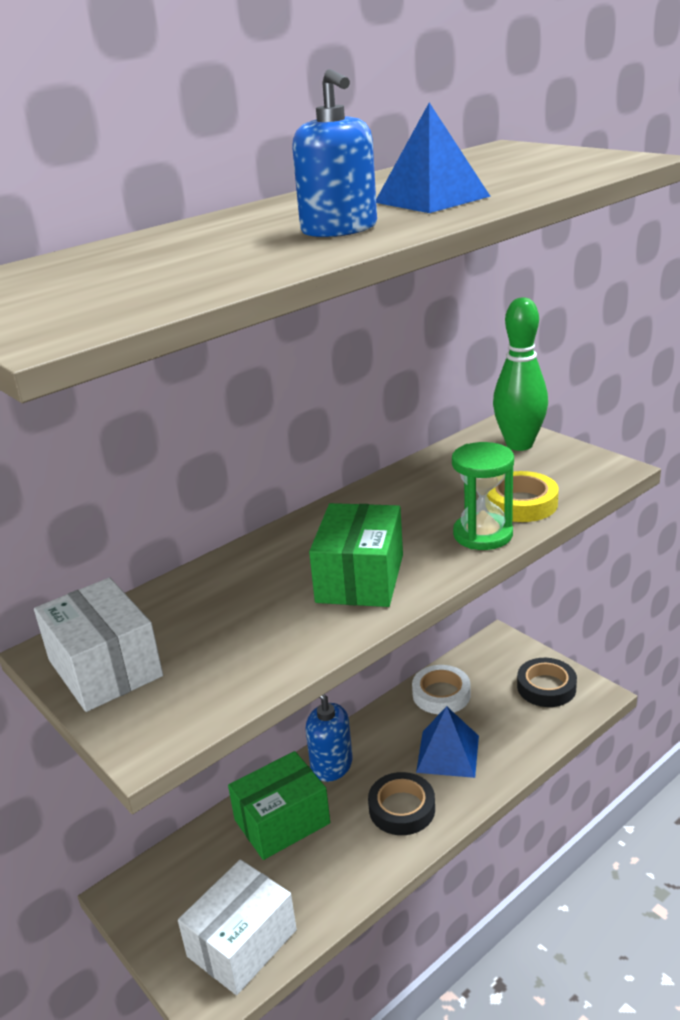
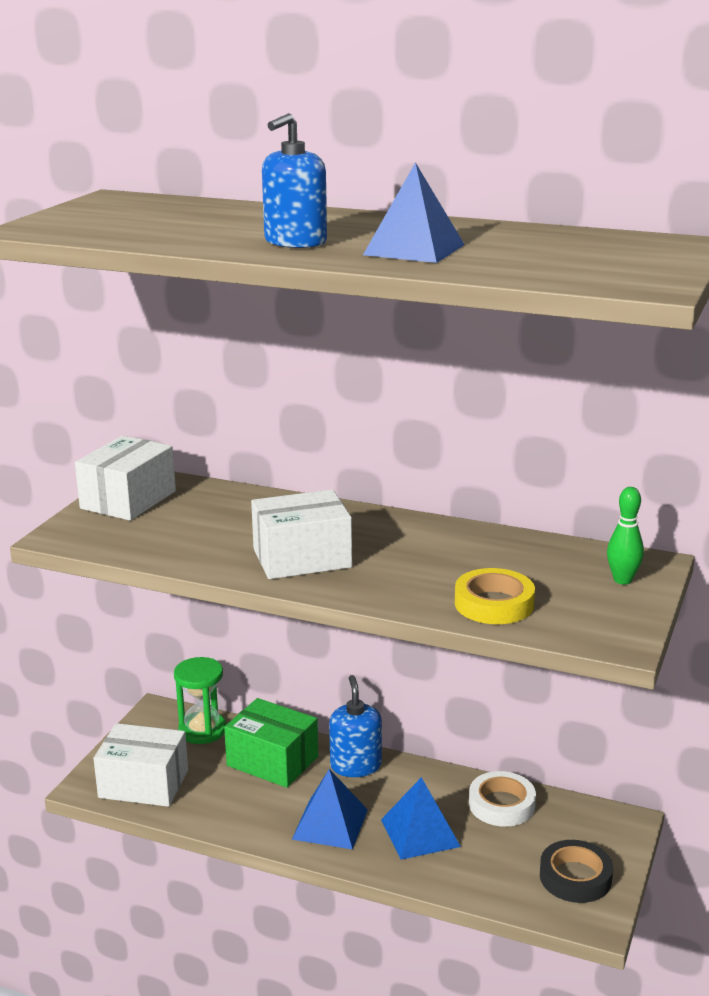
camera: 60 degrees right, 5 degrees down
(360, 578) = (302, 558): green box -> white box
(402, 808) = (330, 824): black tape -> blue pyramid
(483, 534) = (417, 596): green hourglass -> green hourglass (202, 730)
(519, 445) = (622, 580): green bowling pin -> green bowling pin, size x0.57

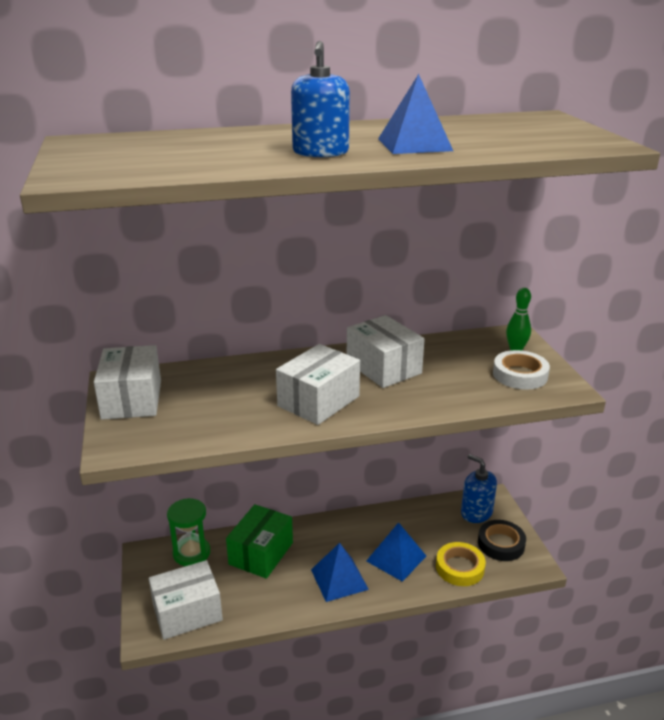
camera: 35 degrees left, 5 degrees up
(272, 761) = (261, 553): green box -> green box turned 60 degrees counterclockwise
(355, 766) = (316, 532): blue soap dispenser -> blue soap dispenser (476, 513)
(422, 548) = (383, 367): none -> white box
(494, 604) = (473, 390): yellow tape -> yellow tape (460, 568)
(501, 804) = (422, 518): white tape -> white tape (520, 375)

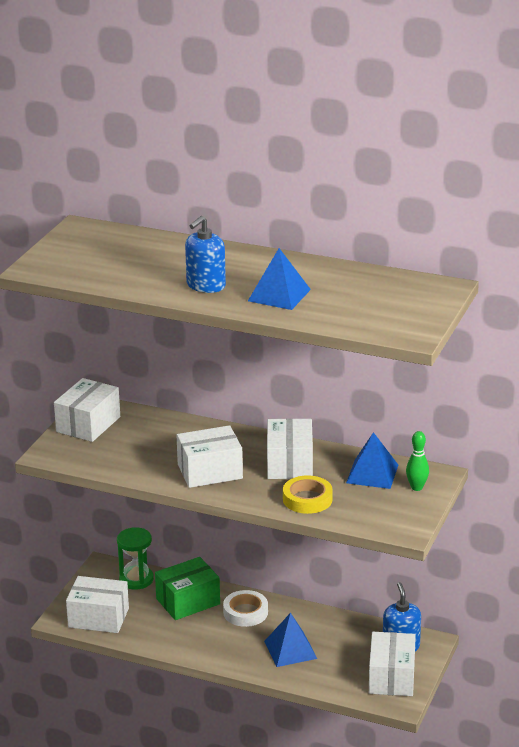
camera: 35 degrees right, 0 degrees up
(339, 579) = (229, 644): blue pyramid -> blue pyramid (372, 474)
(460, 568) = (334, 678): yellow tape -> yellow tape (307, 499)
(501, 544) = (391, 677): black tape -> white box
(520, 375) = (387, 507): white tape -> white tape (245, 612)

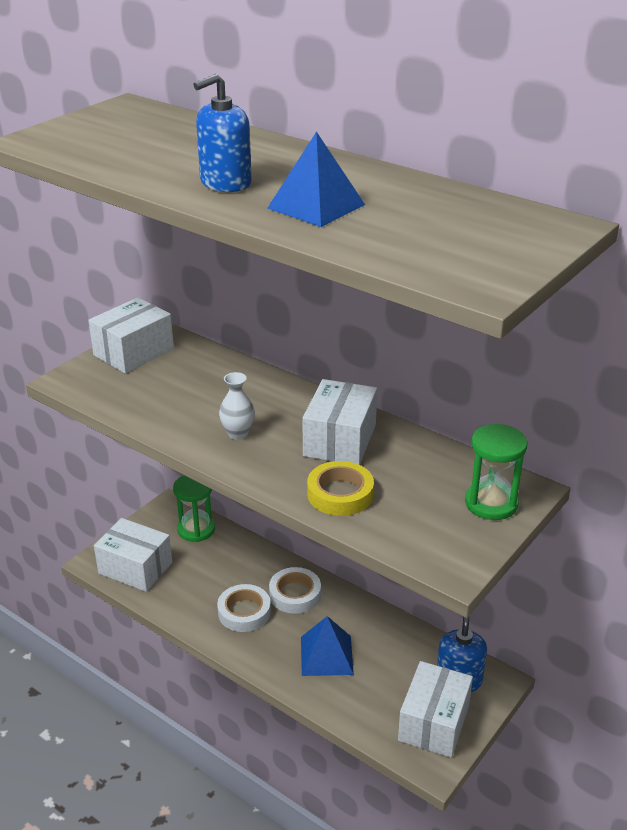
camera: 15 degrees right, 5 degrees up
(188, 601) = (238, 567): green box -> none
(209, 632) = (244, 612): none -> white tape
(210, 471) = (238, 434): white box -> white vase
(372, 474) = (439, 472): blue pyramid -> none
(416, 487) = (491, 503): green bowling pin -> green hourglass

